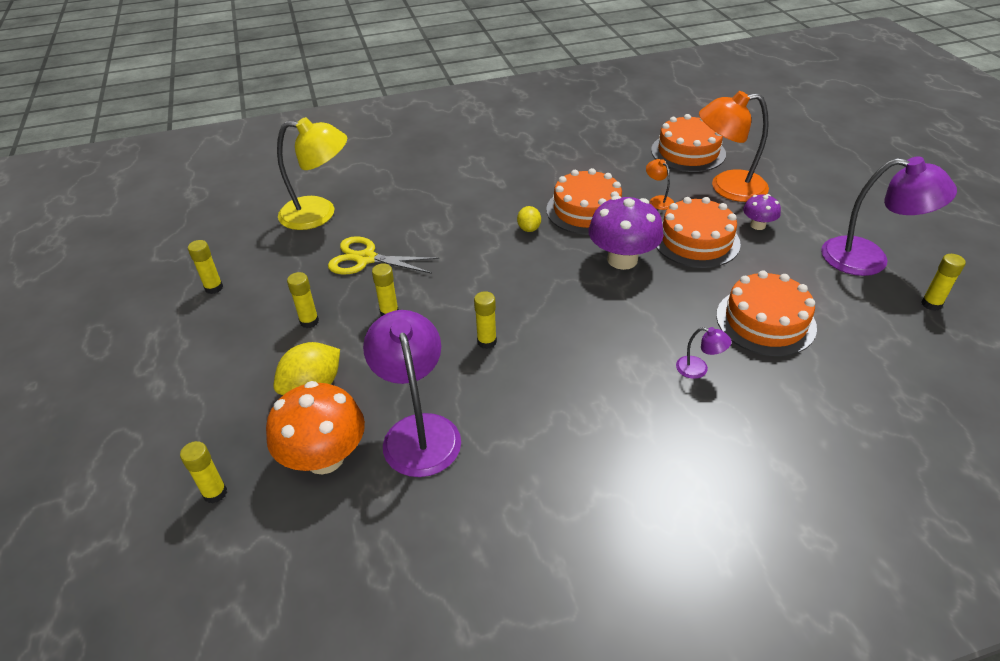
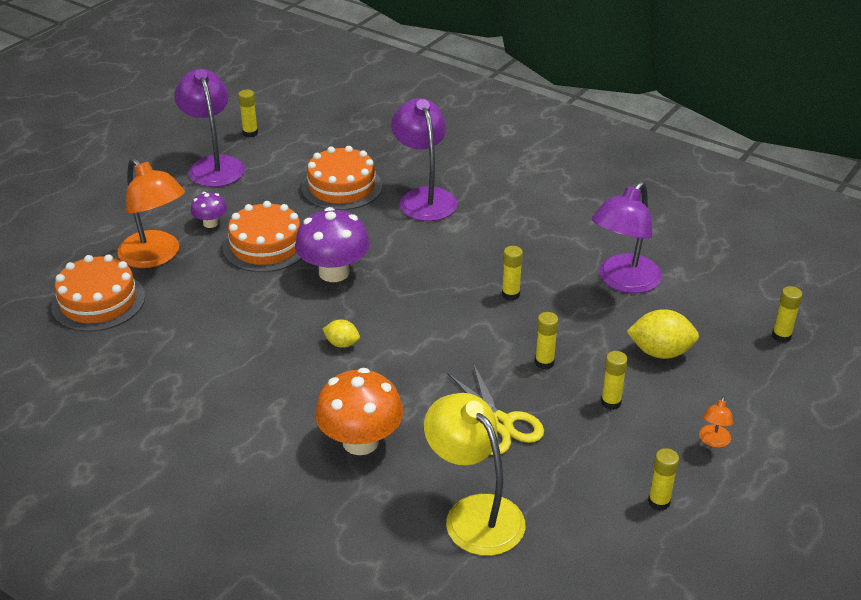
camera: 130 degrees left, 5 degrees down
(325, 457) = (695, 308): orange mushroom -> orange mushroom (360, 441)
(529, 228) = (342, 344): yellow lemon -> yellow lemon turned 60 degrees clockwise
(586, 210) = (275, 322): orange cake -> none
(658, 200) = (216, 287): orange lamp -> orange lamp (713, 441)
(698, 369) = (424, 197): purple lamp -> purple lamp, size x2.32

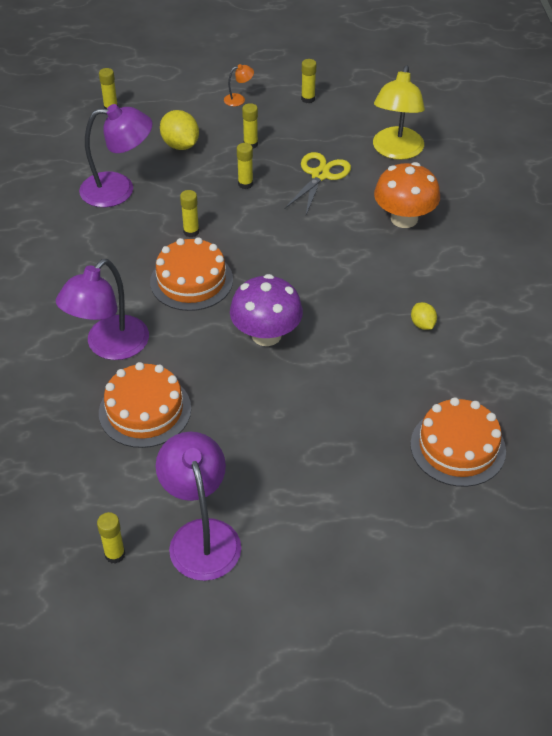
camera: 130 degrees left, 10 degrees up
(156, 256) = (370, 459): orange lamp -> none
(210, 223) = (289, 460): purple mushroom -> none
(214, 165) = (201, 536): purple lamp -> purple lamp turned 135 degrees clockwise
(266, 245) = (278, 398): orange cake -> orange cake (191, 281)
(342, 344) = (335, 280): yellow lemon -> yellow lemon (422, 324)

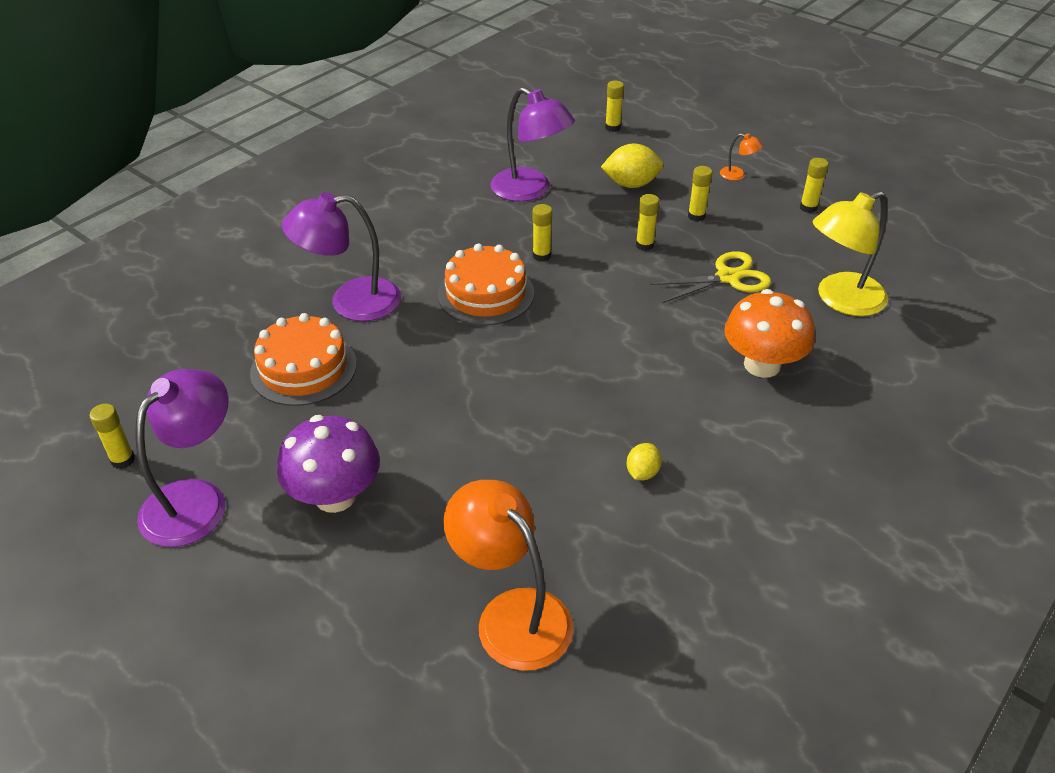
camera: 45 degrees right, 5 degrees down
(180, 145) = (631, 184): yellow lemon -> yellow lemon turned 75 degrees clockwise
(266, 335) = (483, 378): purple mushroom -> purple mushroom (335, 496)
(457, 447) = (511, 614): orange cake -> orange lamp

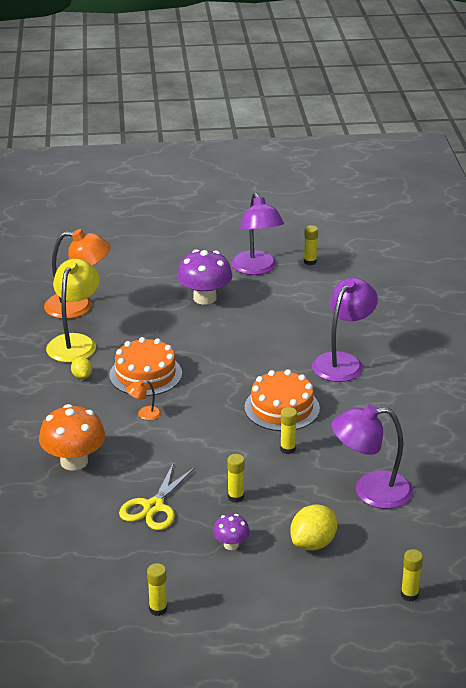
camera: 135 degrees right, 10 degrees down
(303, 368) = (305, 325): orange cake -> orange cake (145, 374)
(696, 216) = (231, 544): yellow glue stick -> purple mushroom
(738, 175) = (247, 609): orange lamp -> orange lamp (144, 414)
(840, 300) = (63, 536): yellow lamp -> yellow lamp (75, 342)

